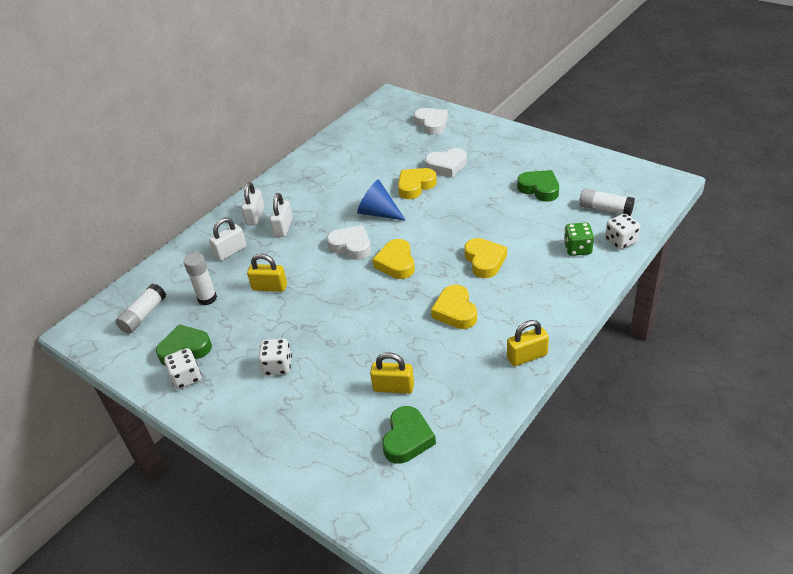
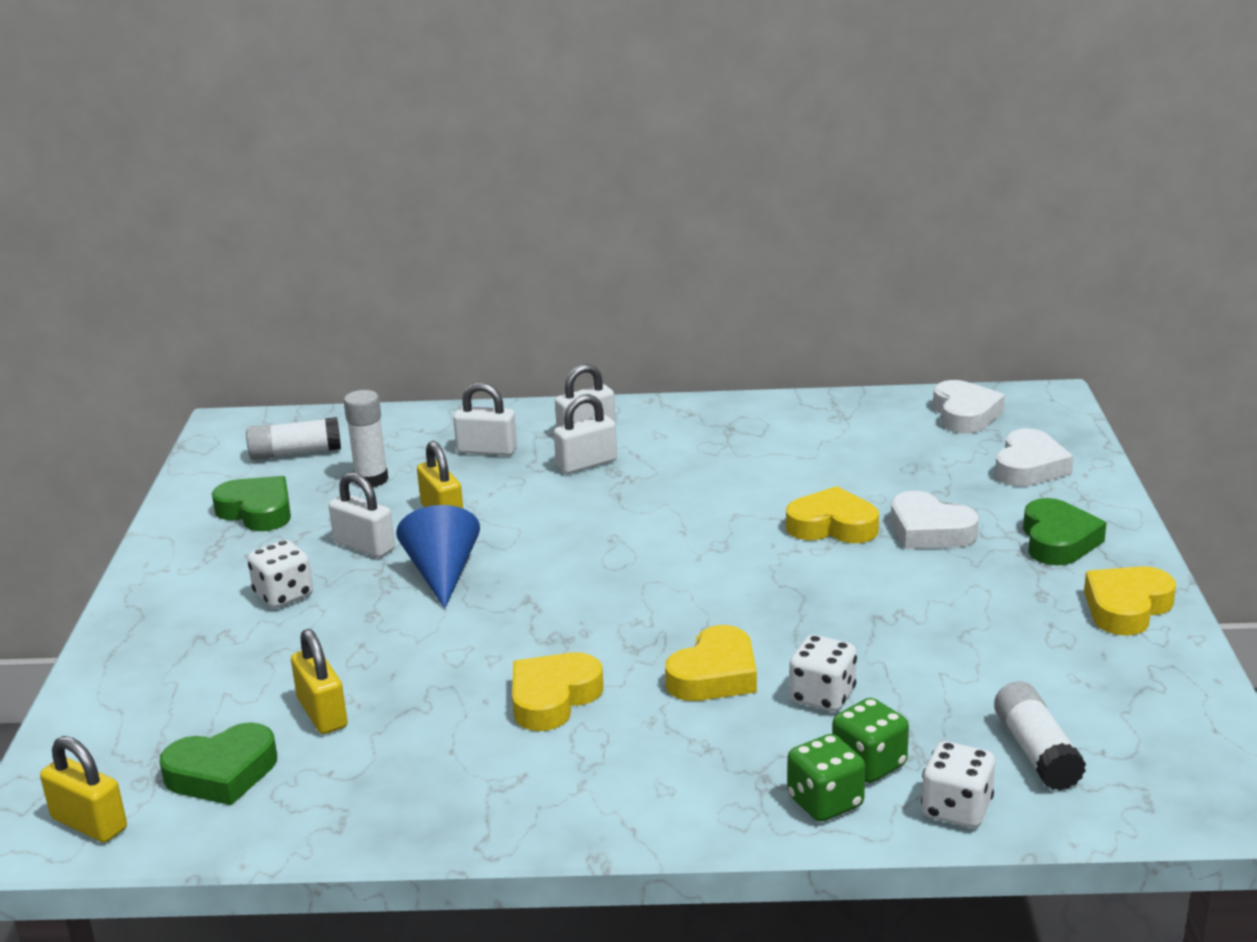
camera: 50 degrees right, 15 degrees down
(186, 378) = (204, 538): white dice -> white dice (822, 696)
(266, 323) = (364, 546): none -> white padlock
(351, 246) = (608, 536): white heart -> white heart (965, 414)
(378, 213) = (719, 524): blue cone -> blue cone (442, 573)
(396, 263) = (612, 593): yellow heart -> yellow heart (1126, 607)
(527, 356) = (511, 819): yellow padlock -> yellow padlock (89, 823)
(539, 189) = (996, 651): green heart -> green heart (1058, 541)
(590, 269) = (825, 802): none -> green dice

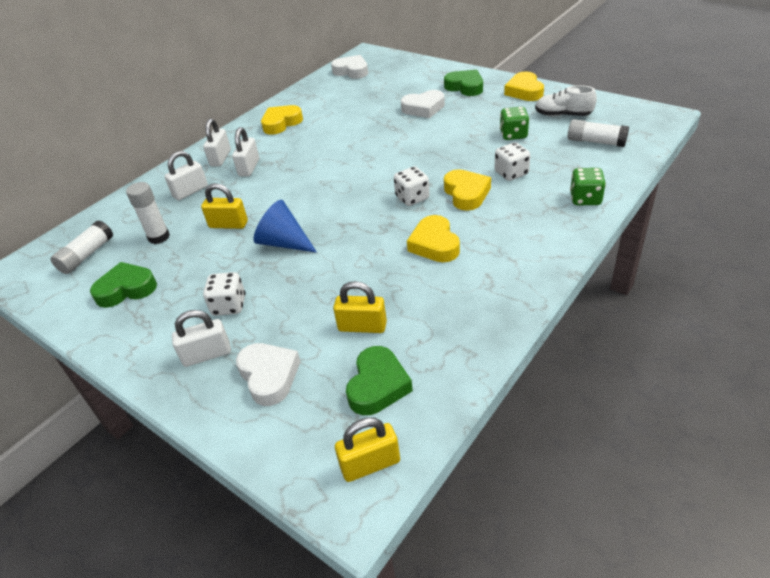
camera: 50 degrees left, 15 degrees up
(364, 546) = (221, 260): white padlock -> white padlock (207, 354)
(832, 526) = (390, 127): yellow heart -> yellow heart (281, 123)
(869, 764) = (569, 180): green dice -> green dice (513, 135)
(956, 809) = (616, 171): white dice -> white dice (412, 198)
(1029, 467) = (408, 73): white heart -> white heart (269, 376)
(1090, 682) = (563, 115): none -> white shoe

